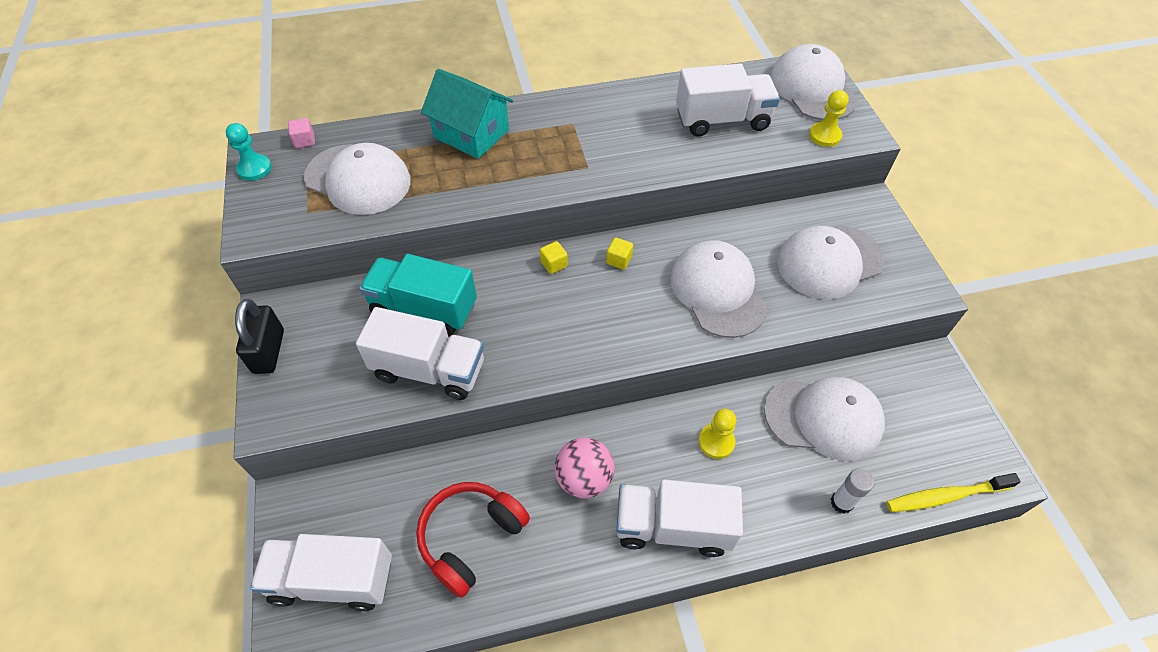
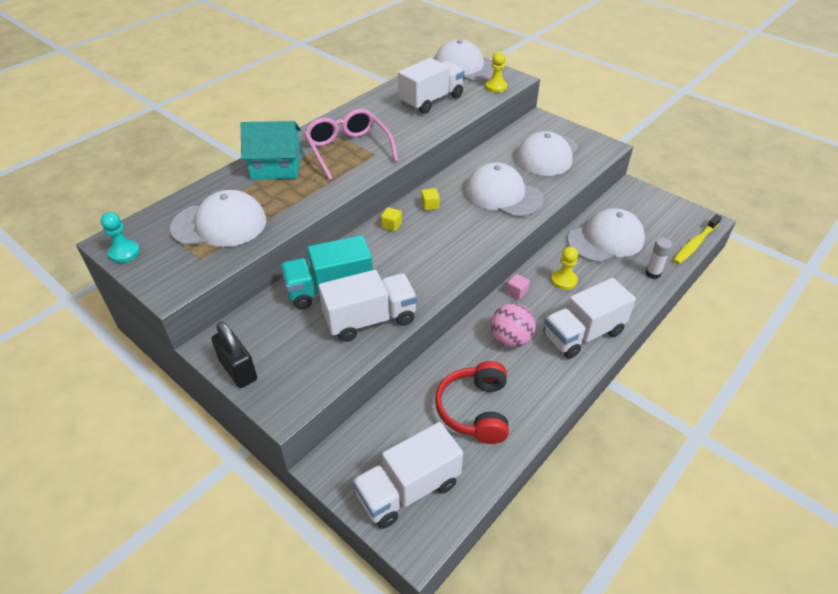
camera: 35 degrees left, 10 degrees down
(304, 141) = (148, 220): pink cube -> pink cube (517, 292)
(563, 148) = (348, 150): none -> pink glasses

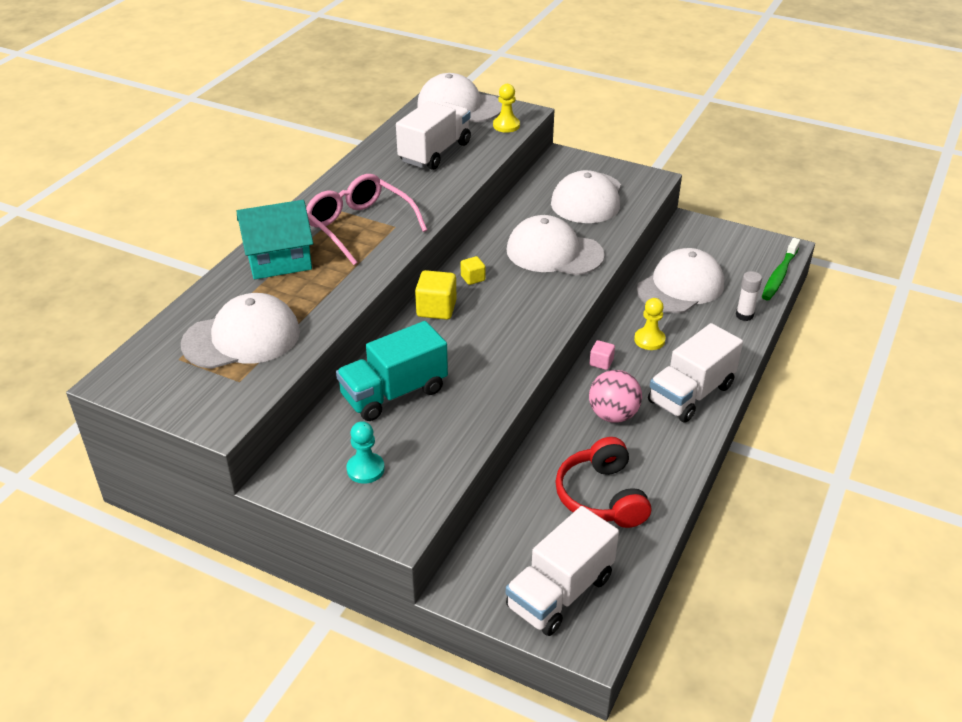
camera: 15 degrees left, 5 degrees down
(124, 252) = (137, 390): turquoise pawn -> turquoise pawn (365, 469)
(238, 370) = (325, 501): black padlock -> none
(370, 319) = (457, 417): white truck -> none
(391, 225) = (436, 309): yellow cube -> yellow cube, size x1.75
(695, 244) = (779, 275): yellow toothbrush -> green toothbrush

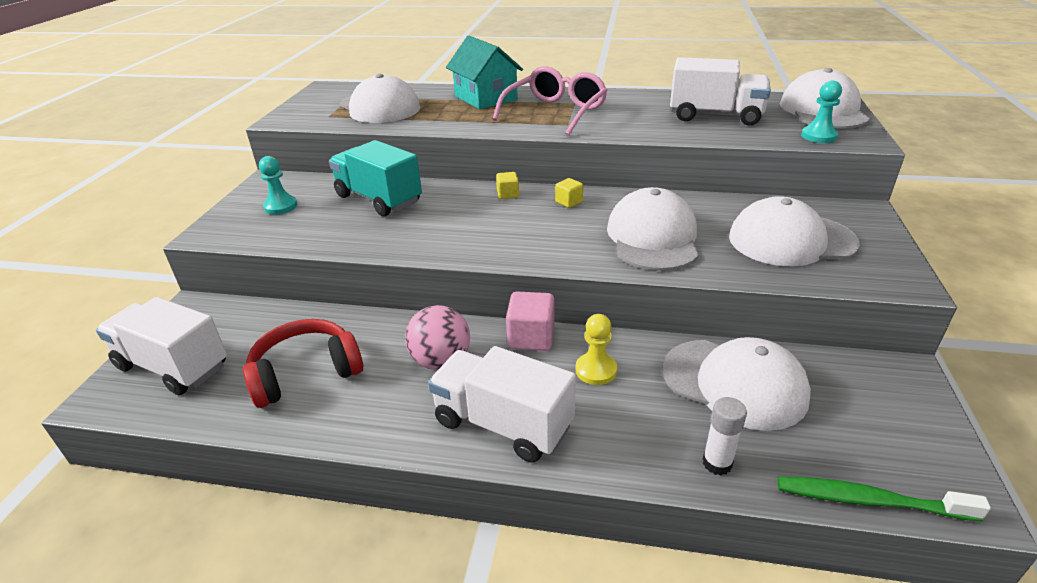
camera: 75 degrees right, 5 degrees down
(436, 309) = (508, 194): yellow cube -> yellow cube, size x0.57
(506, 125) = (818, 136): yellow pawn -> turquoise pawn
(601, 362) = (531, 337): pink cube -> pink cube, size x1.75

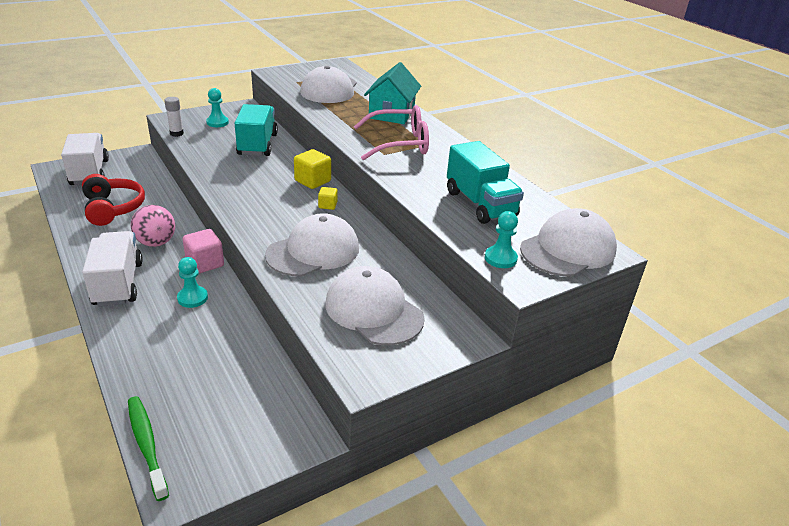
camera: 45 degrees right, 0 degrees up
(306, 373) = (113, 208): red headphones -> red headphones turned 45 degrees clockwise
(508, 194) = (312, 181): yellow cube -> yellow cube, size x1.75
(596, 370) = (192, 298): yellow pawn -> turquoise pawn
(715, 116) = (480, 204): white truck -> turquoise truck
(717, 463) = (139, 371): white glue stick -> white glue stick (176, 133)
(734, 383) = (225, 357): white cap -> none

